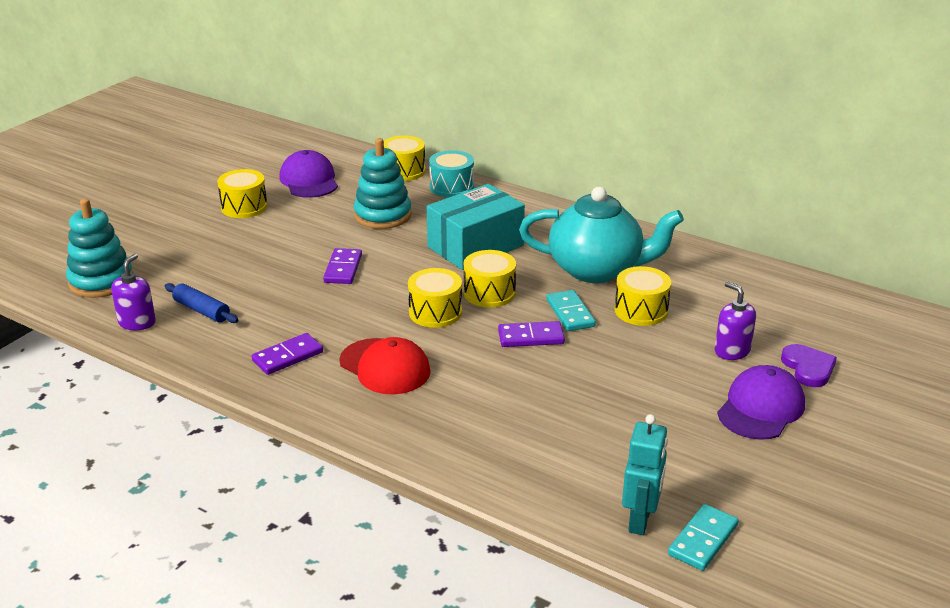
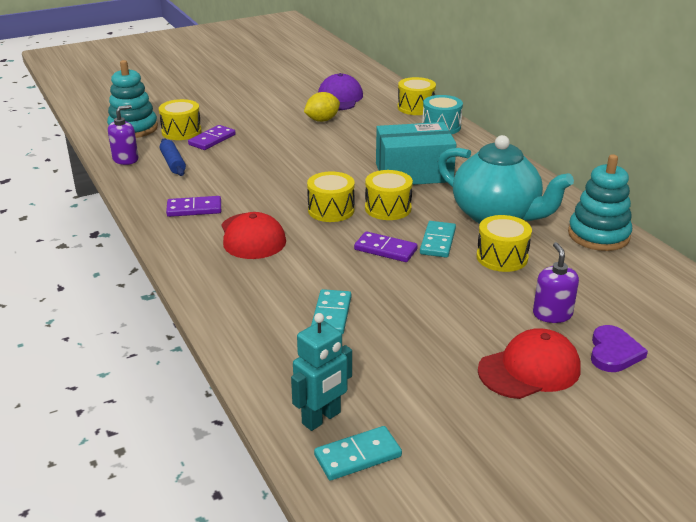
camera: 30 degrees right, 0 degrees up
(244, 207) = (274, 105): yellow drum -> yellow drum (181, 131)
(318, 211) = (322, 120): none -> yellow lemon
(343, 269) = (297, 162): purple domino -> purple domino (212, 140)
(382, 215) = (366, 134): turquoise stacking toy -> turquoise stacking toy (598, 235)
(548, 420) = (331, 314): none -> turquoise domino
(761, 408) = (529, 369): purple cap -> red cap

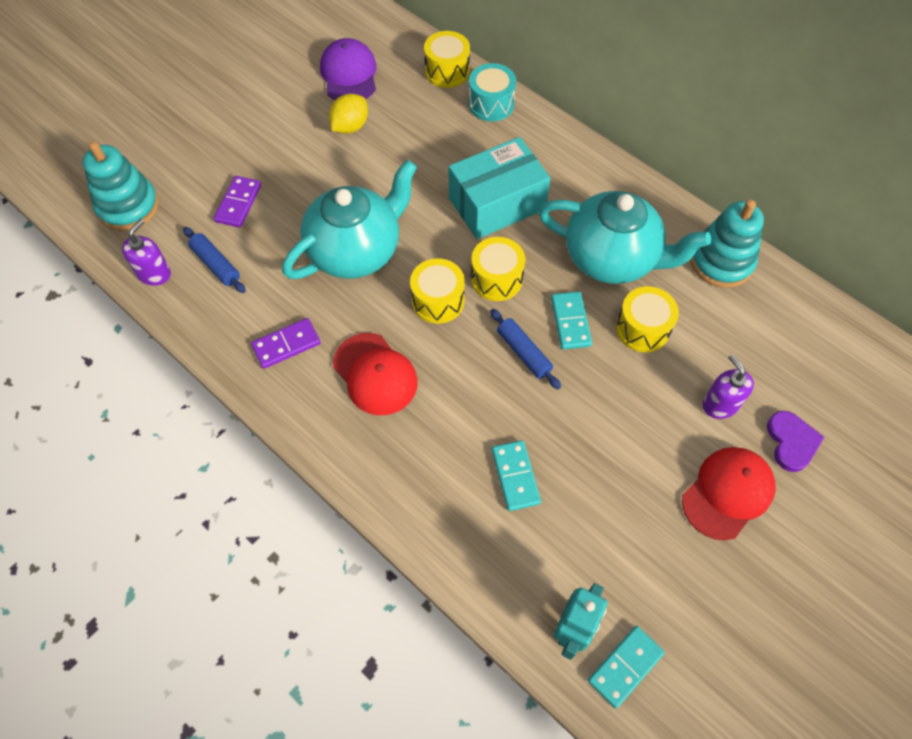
camera: 20 degrees left, 30 degrees up
(181, 131) = (192, 197): yellow drum -> none
(283, 175) = (356, 250): none -> turquoise teapot
(385, 249) = (524, 352): purple domino -> blue rolling pin

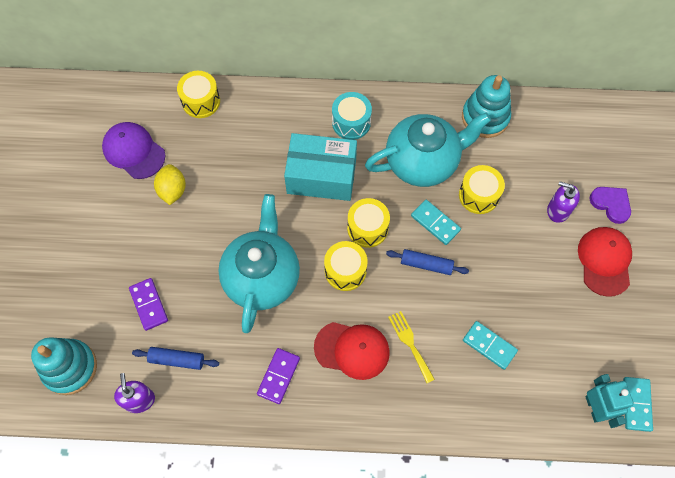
camera: 40 degrees left, 5 degrees up
(436, 411) = (410, 343): none -> yellow fork
(491, 104) = (253, 106): turquoise drum -> turquoise drum (351, 123)
(497, 203) = (321, 176): turquoise box -> turquoise box turned 75 degrees clockwise

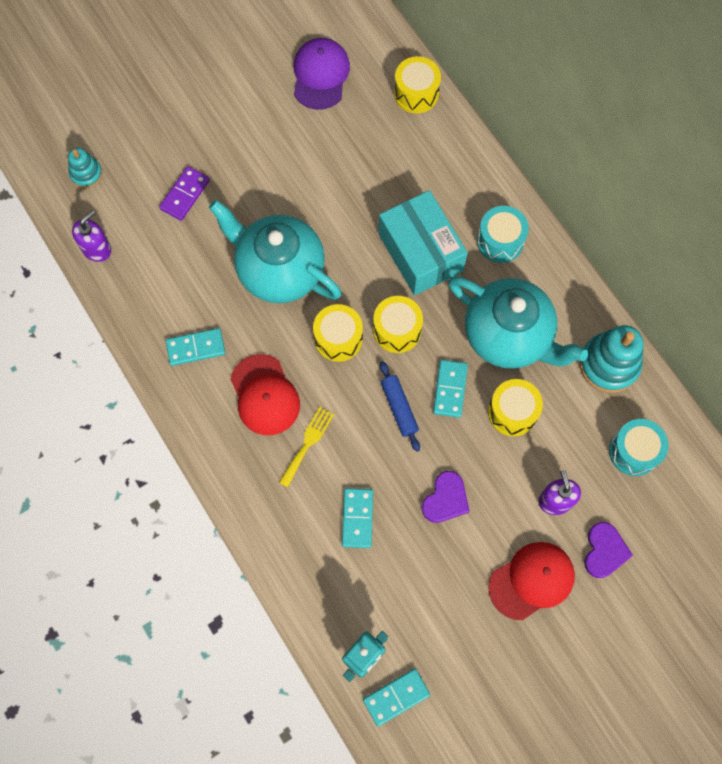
camera: 55 degrees right, 5 degrees up
(70, 368) = (86, 174): turquoise stacking toy -> turquoise stacking toy, size x0.57
(172, 190) = (306, 135): yellow lemon -> none
(177, 359) = (152, 253): blue rolling pin -> none
(262, 277) = (279, 270): turquoise teapot -> turquoise teapot turned 120 degrees counterclockwise
(278, 376) = (196, 348): purple domino -> turquoise domino
(513, 278) = (445, 499): none -> purple heart
(554, 142) = (634, 451): none -> turquoise drum

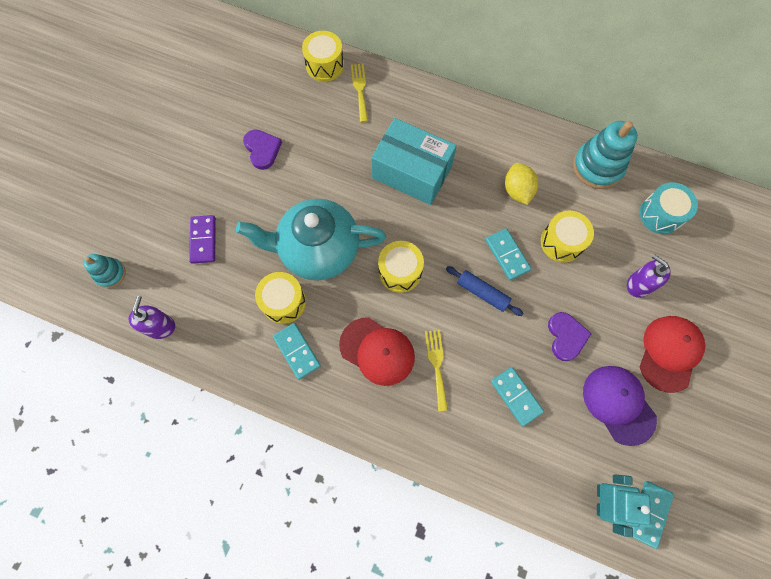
camera: 35 degrees left, 0 degrees up
(196, 348) = (297, 351): turquoise domino -> turquoise domino turned 75 degrees counterclockwise
(320, 75) = (245, 92): purple cap -> purple cap (618, 404)
(397, 330) = (437, 237): yellow drum -> yellow drum (284, 302)
(432, 139) = (360, 90): none -> yellow fork
(500, 241) = (460, 130): turquoise drum -> none
(509, 336) = (517, 190): turquoise teapot -> yellow lemon
(604, 551) = (698, 297): purple heart -> purple heart (262, 149)

